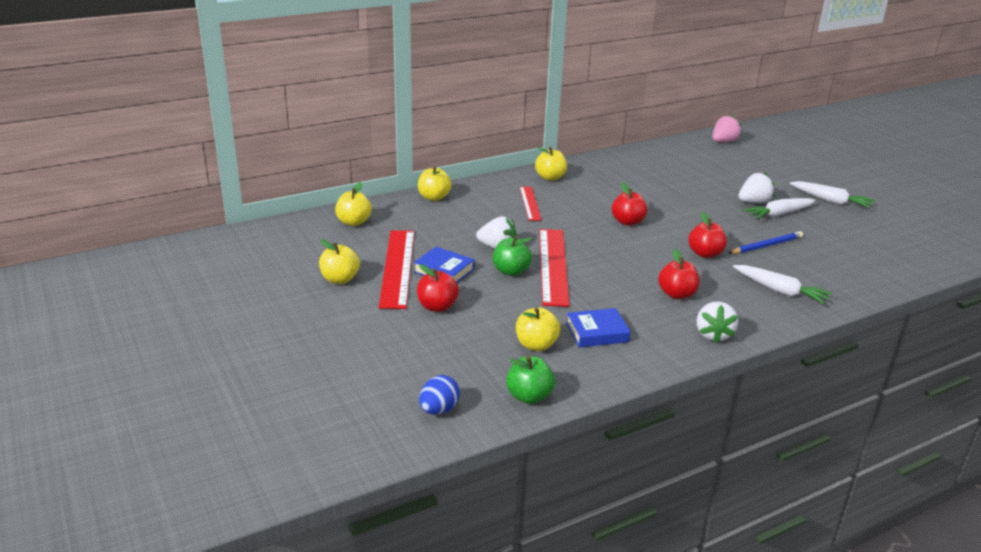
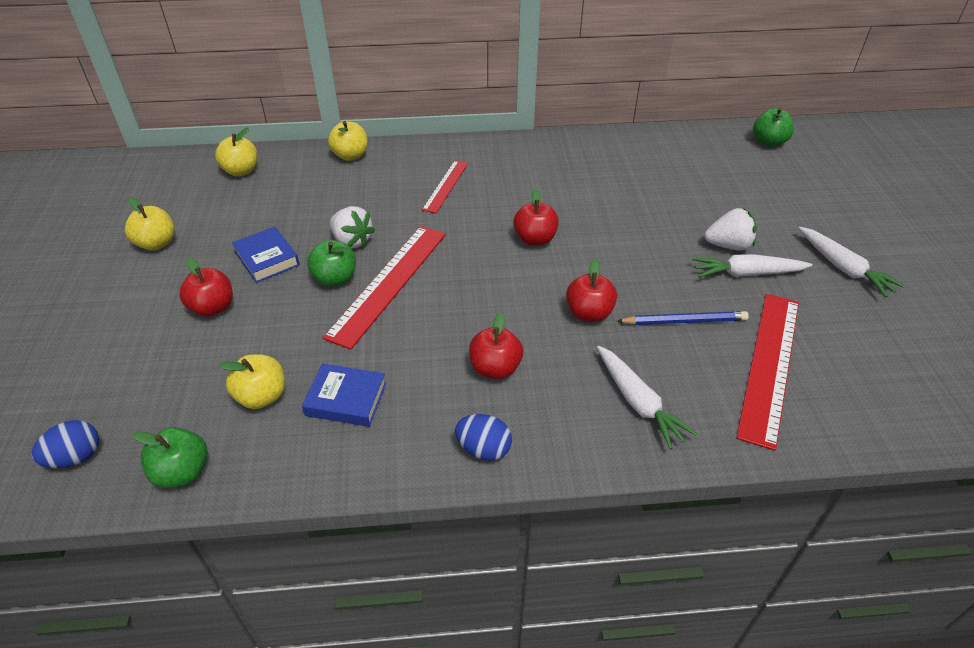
camera: 25 degrees right, 15 degrees up
(397, 267) = (225, 242): red ruler -> red ruler (769, 365)
(550, 177) = (502, 154): yellow apple -> none
(713, 334) = (483, 449): white strawberry -> blue egg
(723, 142) = (768, 142): pink strawberry -> green apple

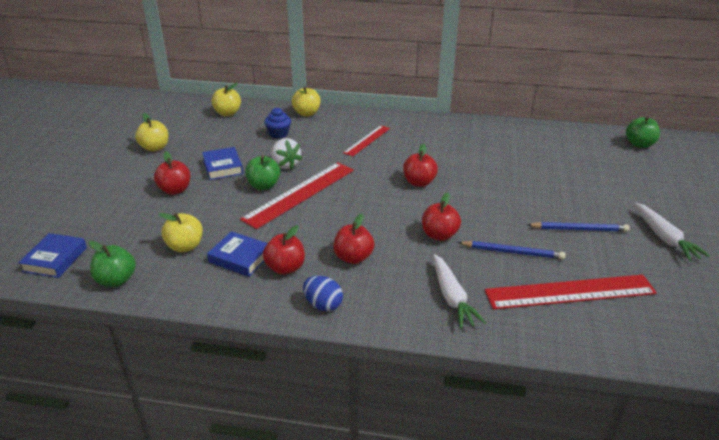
camera: 15 degrees right, 10 degrees down
(76, 457) = (55, 259): blue egg -> blue book
(324, 194) = (278, 134): none -> blue cupcake
(413, 402) = (285, 268): none -> red apple
(728, 245) = (572, 208): white strawberry -> none
(747, 274) = (579, 229): white carrot -> blue pencil
(769, 365) = (570, 292): red ruler -> red ruler turned 45 degrees clockwise

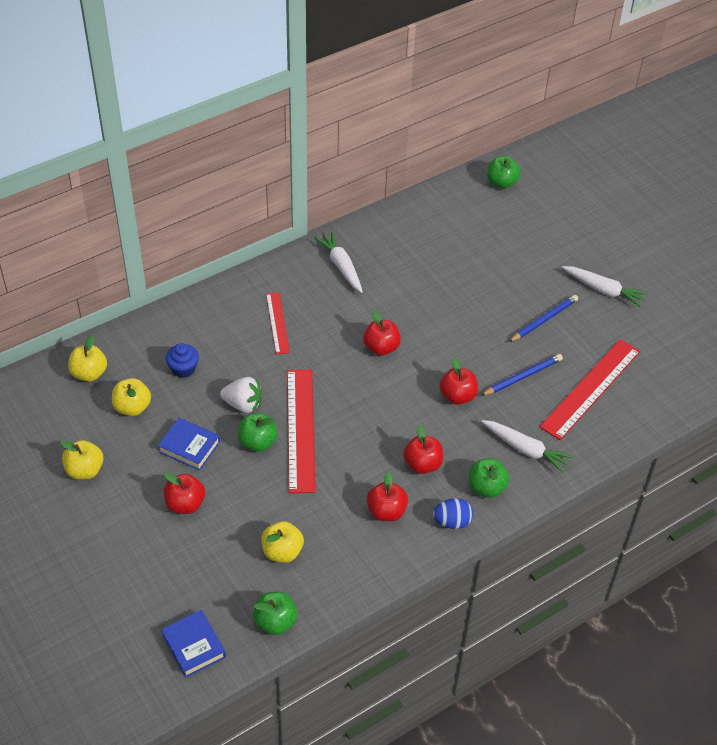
camera: 45 degrees left, 15 degrees up
(240, 258) = (341, 528): blue book -> none
(307, 113) = (172, 321): yellow apple -> yellow apple (132, 407)
(382, 301) = (486, 487): none -> green apple
(450, 134) = (341, 266): none -> white carrot

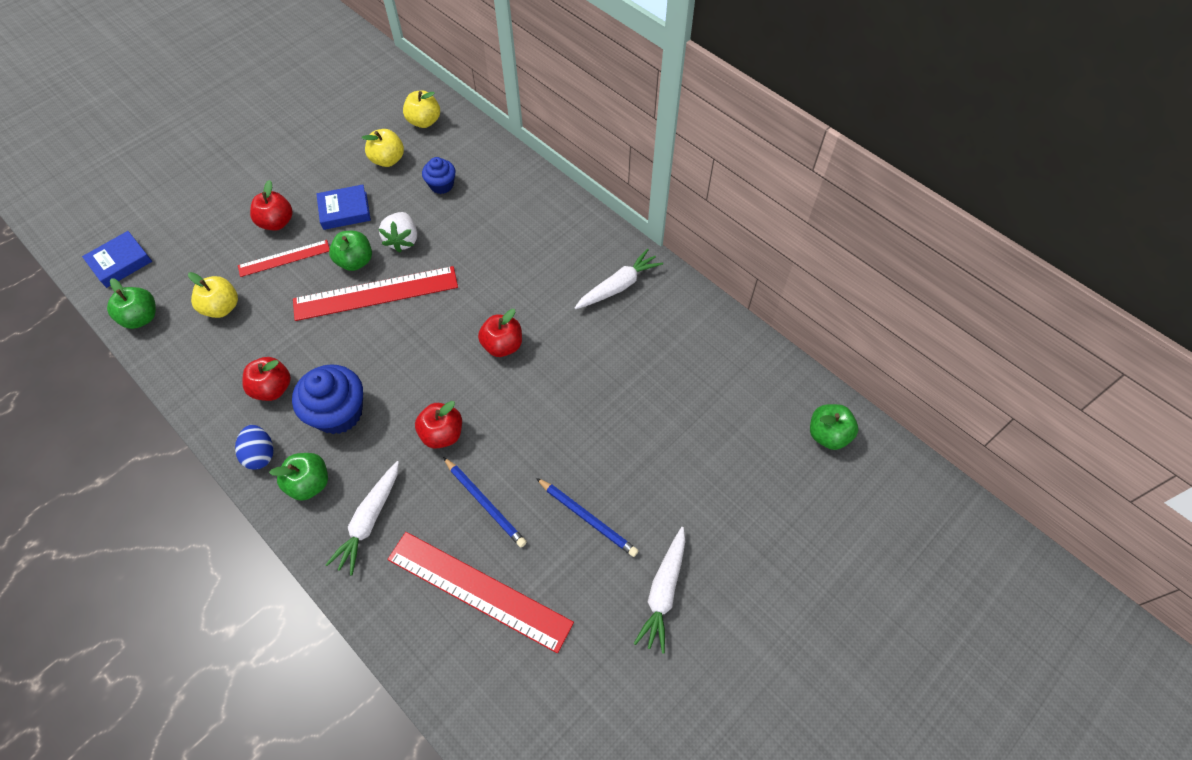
camera: 80 degrees right, 10 degrees up
(85, 470) = (312, 145): yellow apple -> none
(189, 447) = (345, 211): blue book -> blue book turned 60 degrees clockwise
(277, 323) = (519, 246): red ruler -> red ruler (284, 258)
(422, 464) = (338, 413): red apple -> blue cupcake

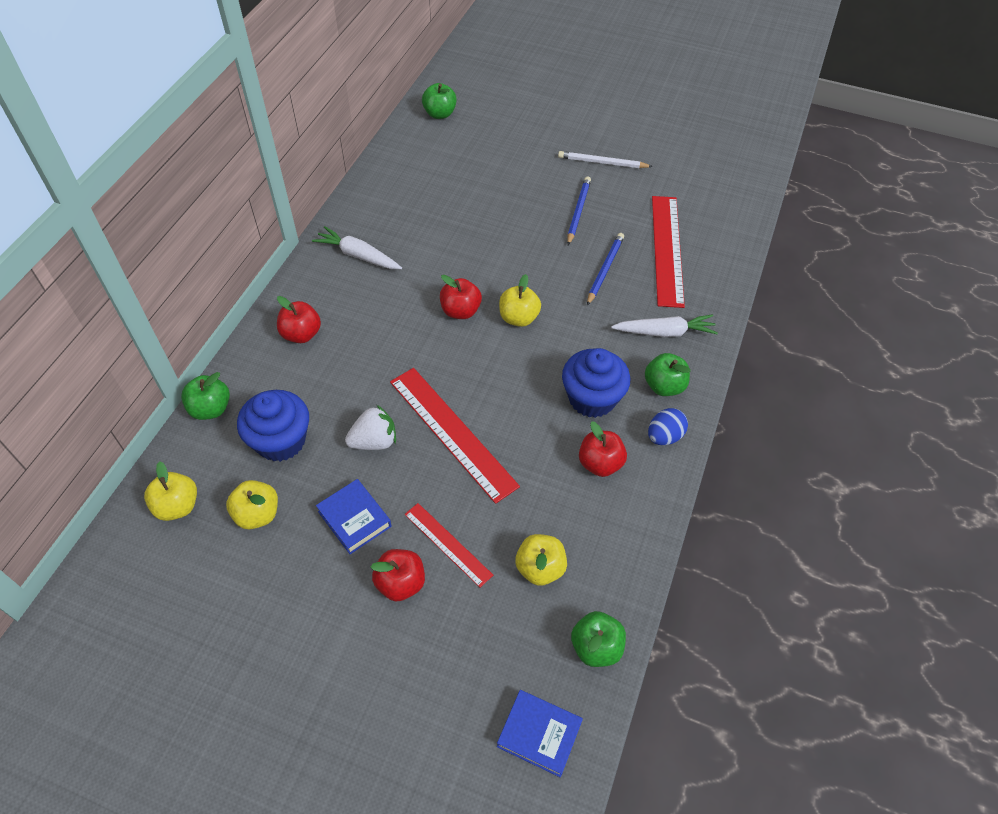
camera: 115 degrees left, 5 degrees down
(355, 261) = (421, 471): green apple -> green apple (211, 409)
(441, 185) = (281, 441): blue cupcake -> blue cupcake, size x1.72
(442, 434) = (566, 317): red apple -> red apple (301, 334)
(466, 391) = (518, 318): none -> yellow apple
(663, 592) = (602, 162): white carrot -> white pencil

